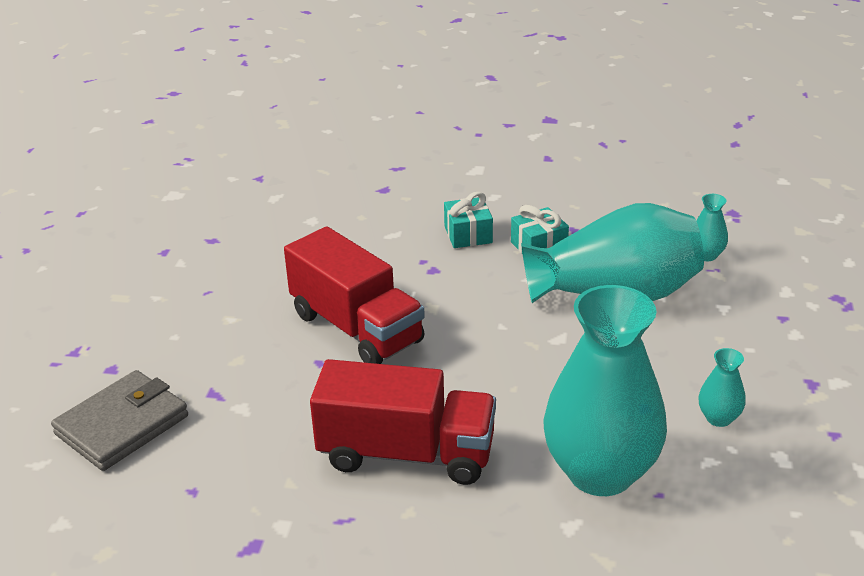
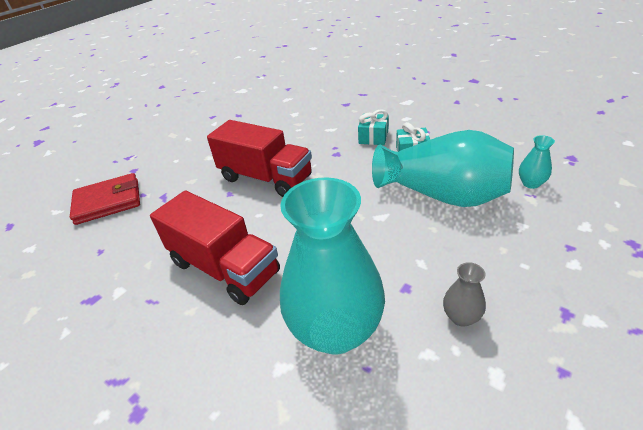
camera: 30 degrees right, 5 degrees up
(122, 425) = (108, 202): grey wallet -> red wallet
(356, 328) = (265, 178): red truck -> red truck turned 45 degrees counterclockwise
(718, 418) = (461, 317): turquoise vase -> grey vase

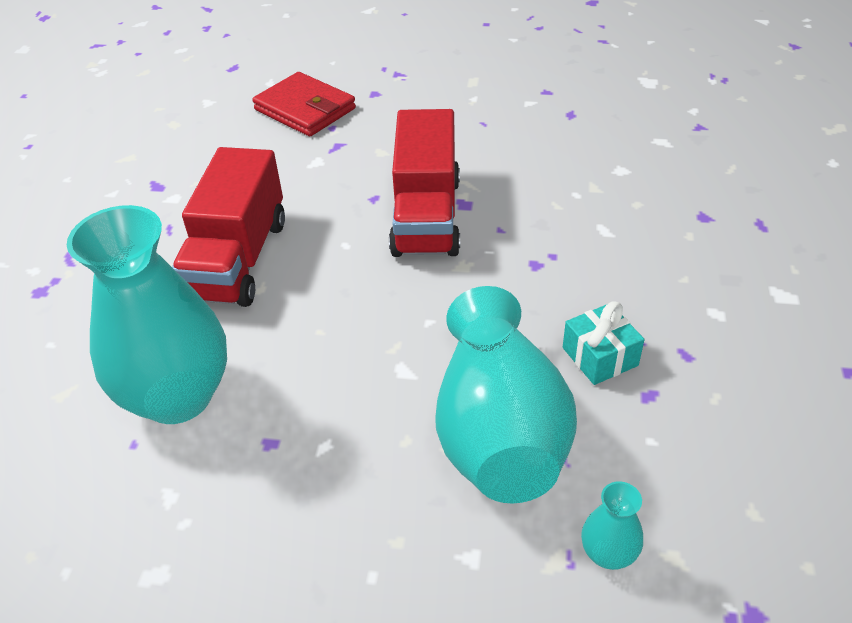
camera: 60 degrees right, 5 degrees up
(373, 137) = (616, 291): turquoise gift -> none
(461, 317) = (239, 516): grey vase -> none

